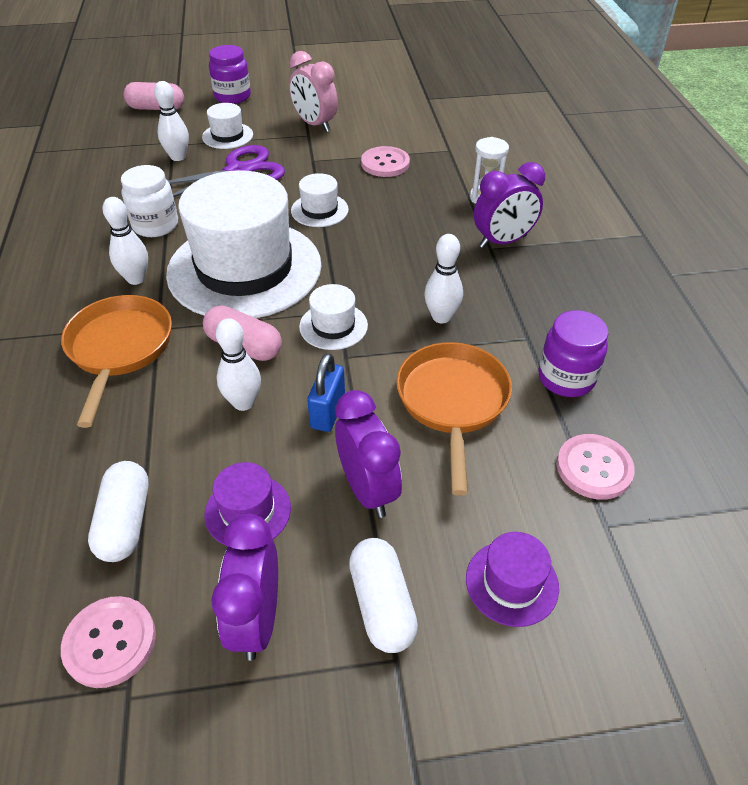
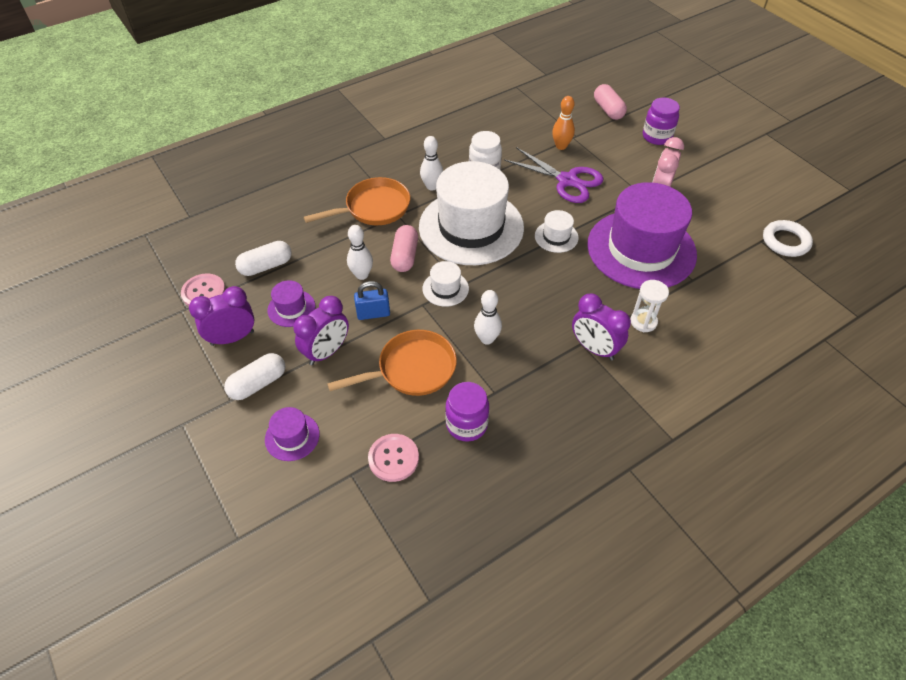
camera: 65 degrees right, 5 degrees up
(178, 157) = (561, 146): white bowling pin -> orange bowling pin
(227, 136) = (605, 157): white hat -> none
(385, 163) = (641, 249): pink button -> purple hat
(438, 87) = (785, 241): none -> white ring

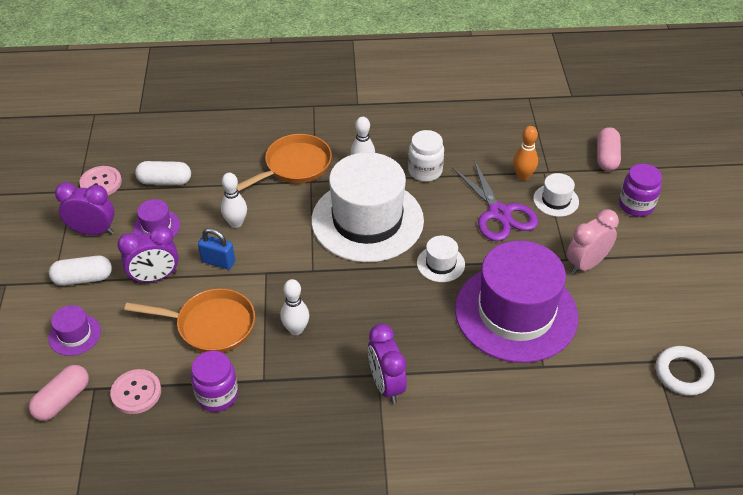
camera: 30 degrees right, 5 degrees down
(374, 208) = (294, 166): orange pan -> orange pan turned 45 degrees counterclockwise
(405, 256) = (286, 222): pink capsule -> pink capsule (62, 400)
(445, 288) = (297, 267): white hat -> white hat (556, 200)
(643, 322) = (456, 383): white hourglass -> none

